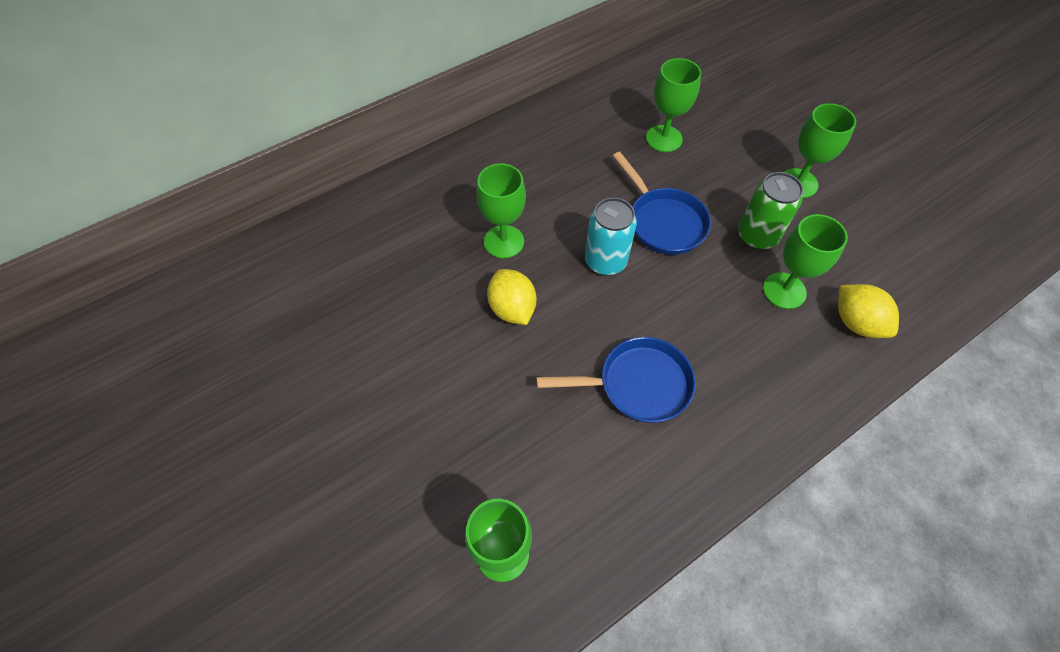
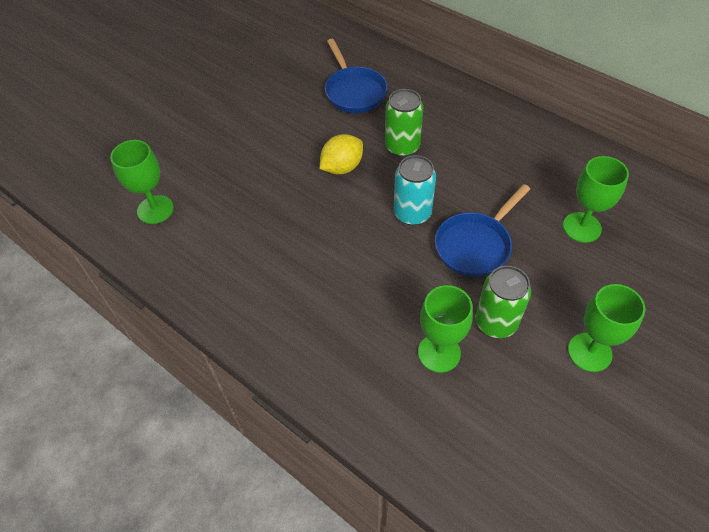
camera: 75 degrees right, 5 degrees down
(504, 242) = (402, 147): green goblet -> green can
(638, 384) = (301, 258): blue pan -> blue pan (354, 92)
(856, 322) = (427, 421): yellow lemon -> none

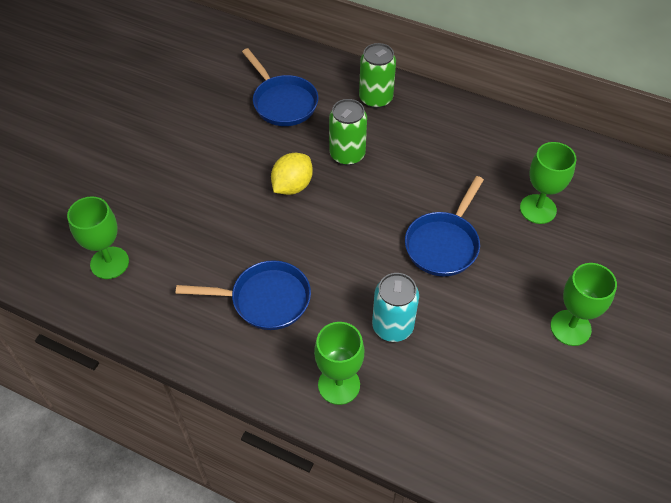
camera: 15 degrees left, 0 degrees up
(286, 268) = (265, 299): none -> blue pan
(412, 213) = (375, 222): turquoise can -> turquoise can (392, 326)
(439, 353) = (435, 355): green goblet -> green goblet (339, 385)
(496, 322) = (480, 316): green can -> green can (376, 98)

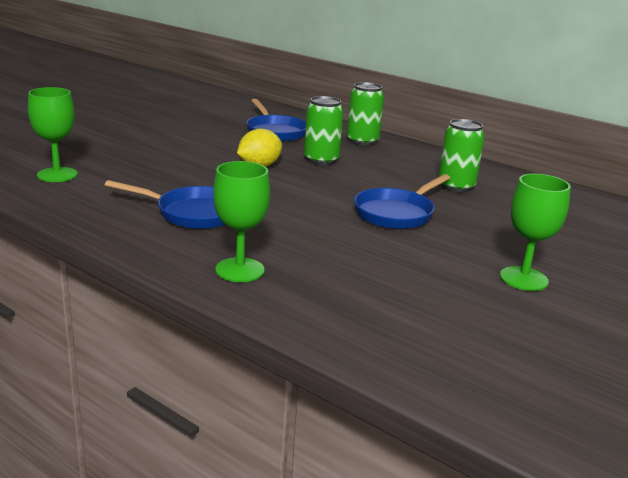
camera: 10 degrees right, 30 degrees down
(392, 326) = (319, 247): turquoise can -> none
(486, 173) = (456, 186): none -> green can
(538, 209) = (505, 211): green goblet -> none

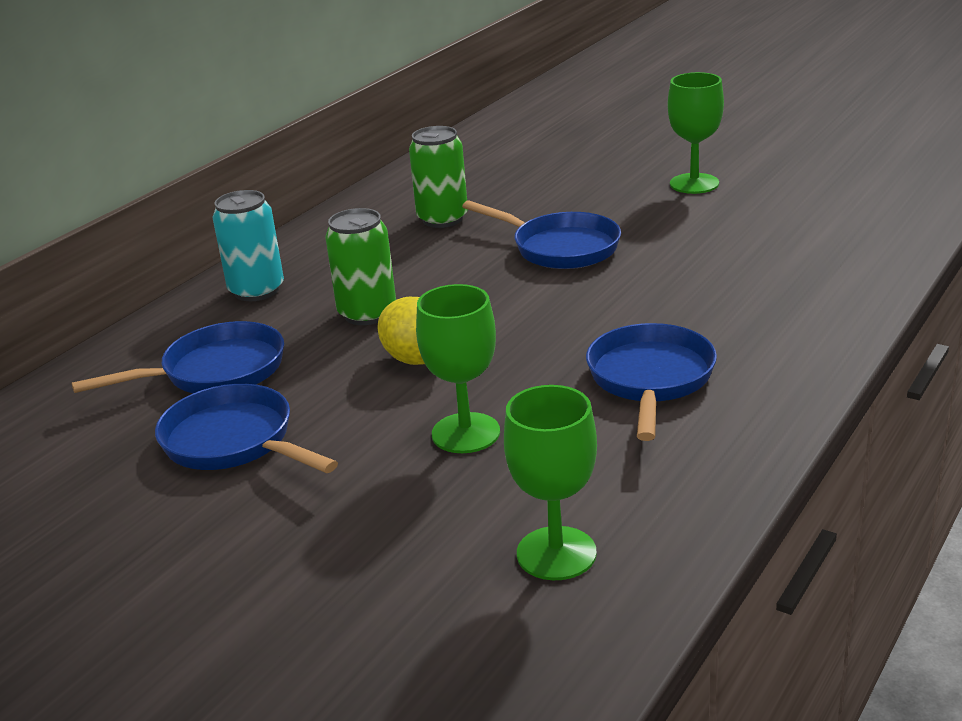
camera: 90 degrees left, 5 degrees up
(207, 132) = (234, 441): none -> blue pan
(240, 270) = (797, 319): green goblet -> green goblet (466, 433)
(362, 141) = (256, 290): green can -> turquoise can

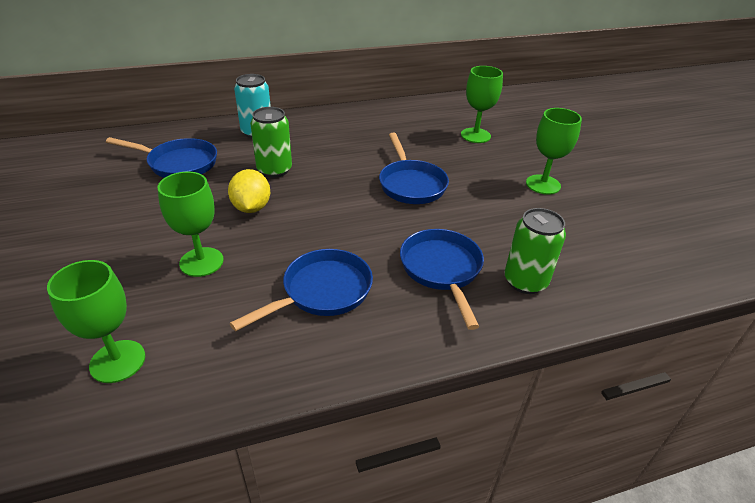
camera: 35 degrees right, 10 degrees up
(234, 441) = (127, 202): blue pan -> blue pan (442, 270)
(442, 219) = (386, 137): green can -> green can (525, 281)
(543, 171) = (475, 135): none -> green goblet

